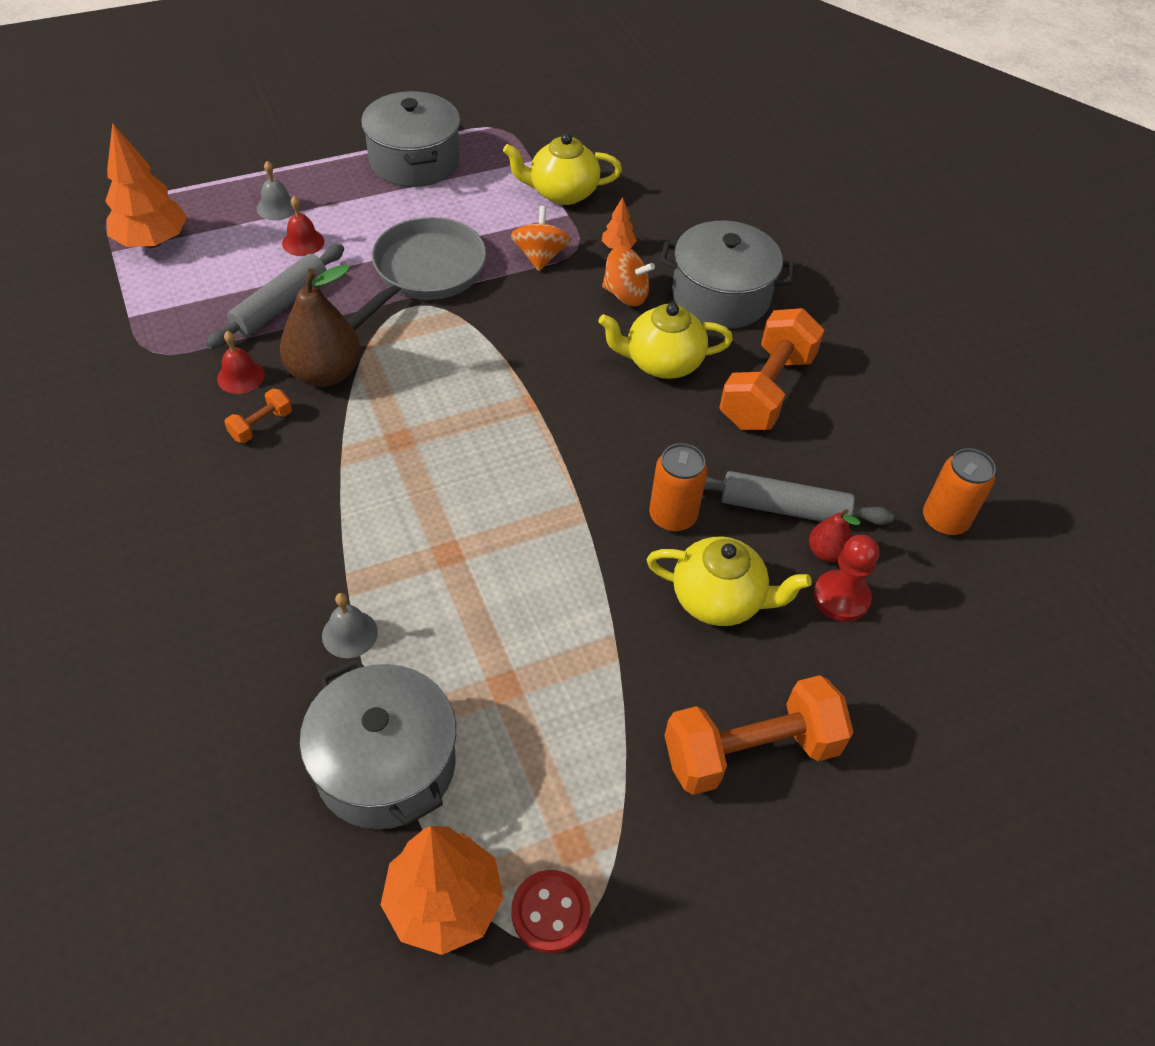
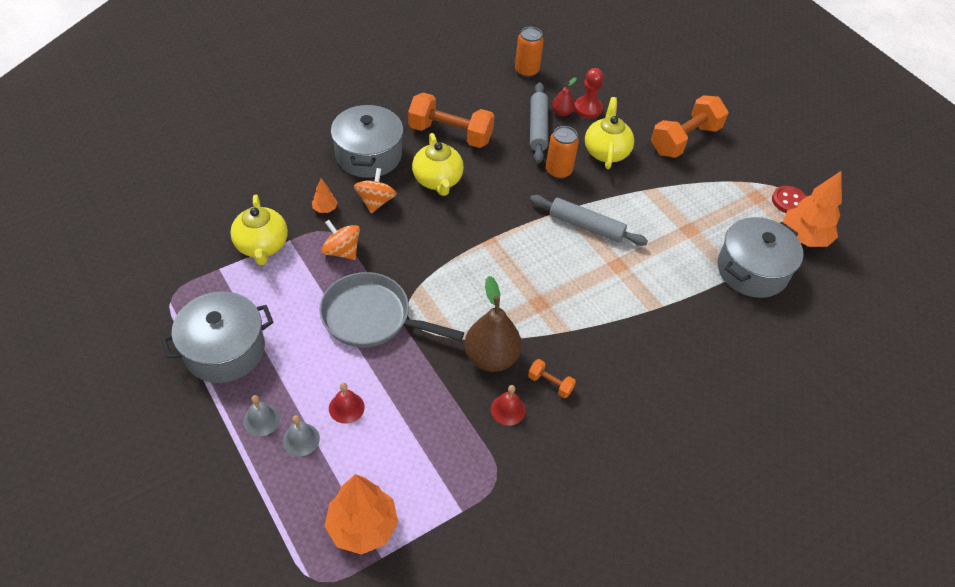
camera: 100 degrees left, 0 degrees up
(280, 305) = (426, 404): grey rolling pin -> grey rolling pin (586, 226)
(349, 634) = (687, 300): grey bell -> grey bell (261, 420)
(540, 256) = (342, 251): orange spinning top -> orange spinning top turned 45 degrees clockwise
(750, 751) = (685, 140): orange dumbbell -> orange dumbbell turned 75 degrees clockwise

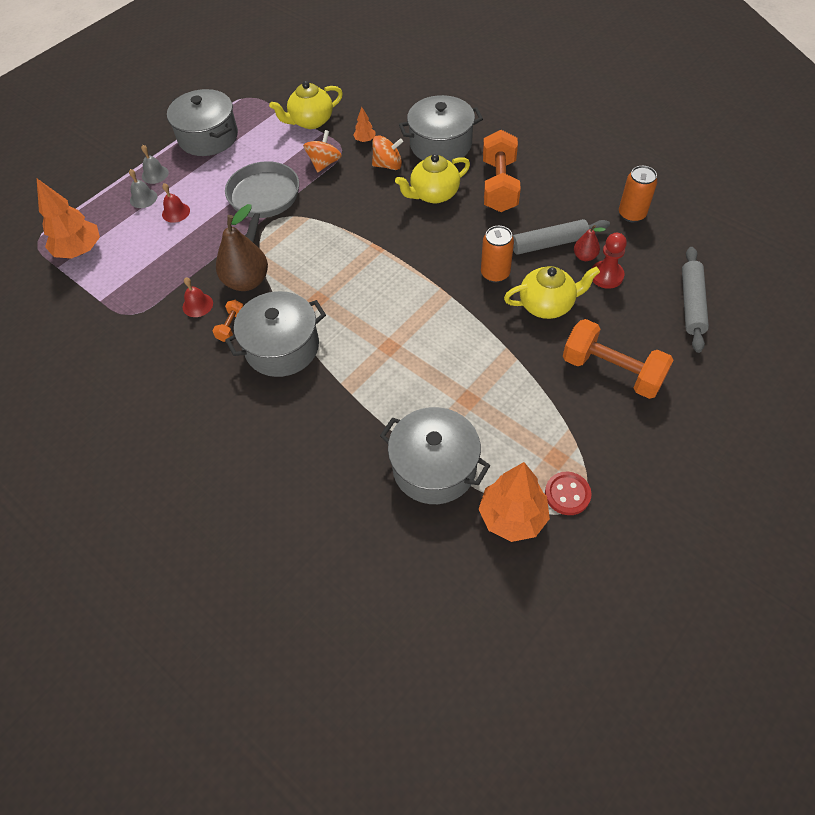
camera: 80 degrees right, 5 degrees up
(586, 226) = (429, 311): grey rolling pin -> grey rolling pin (691, 304)
(592, 346) = (282, 347): none -> grey pot

